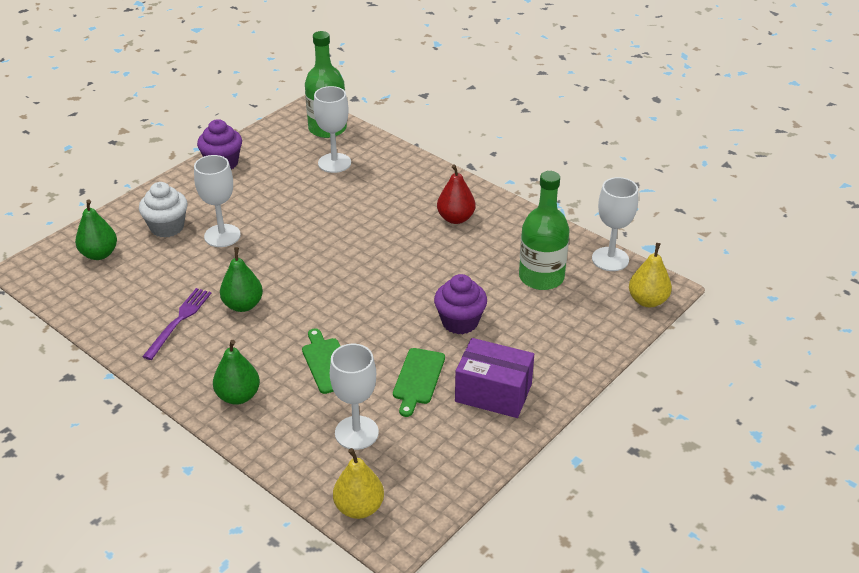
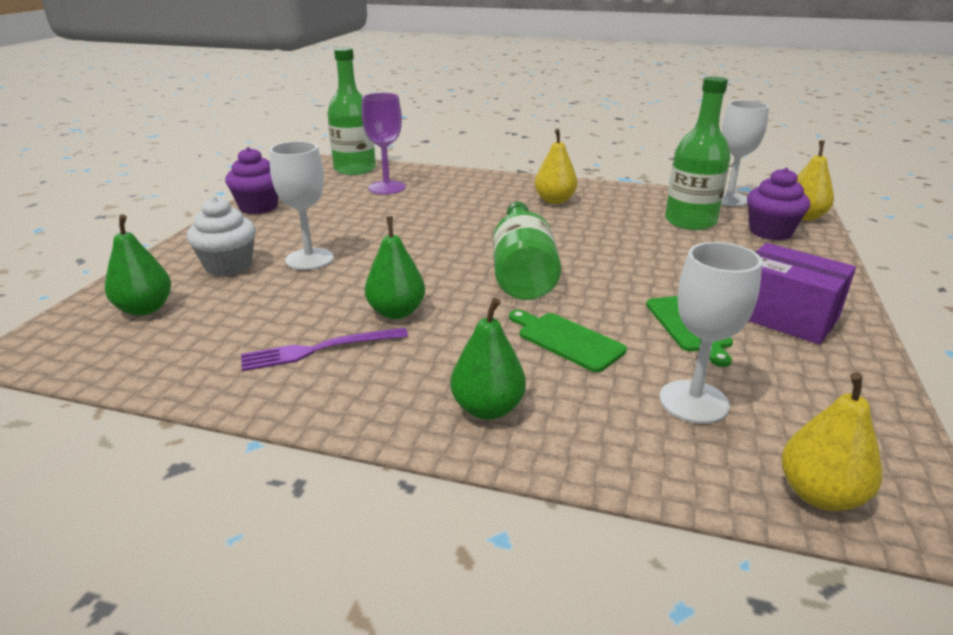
camera: 25 degrees left, 10 degrees down
(178, 321) = (320, 349): purple fork -> purple fork turned 105 degrees counterclockwise
(334, 163) = (386, 187): white goblet -> purple goblet
(355, 293) = (522, 272): none -> green bottle
(455, 218) = (554, 200): red pear -> yellow pear
(460, 322) = (663, 268): purple cupcake -> purple cupcake (770, 232)
(493, 393) = (784, 316): purple box -> purple box turned 45 degrees clockwise

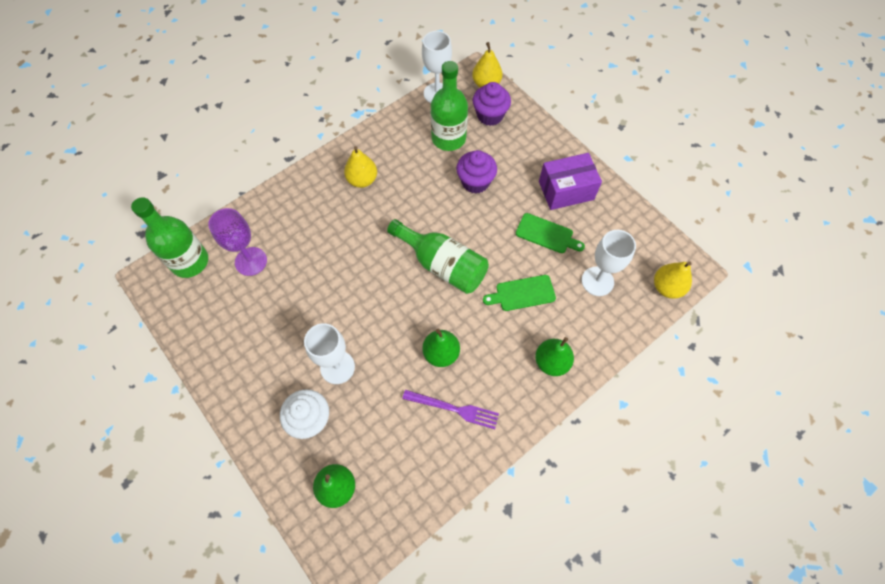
camera: 55 degrees left, 35 degrees up
(258, 207) = (215, 363): purple cupcake -> purple cupcake (475, 182)
(320, 349) = (453, 409): purple fork -> purple fork turned 90 degrees counterclockwise

